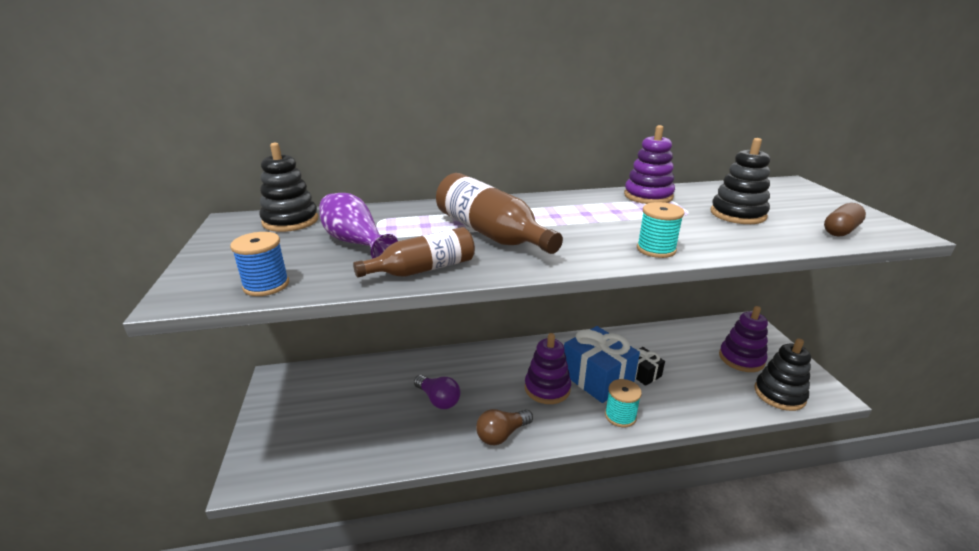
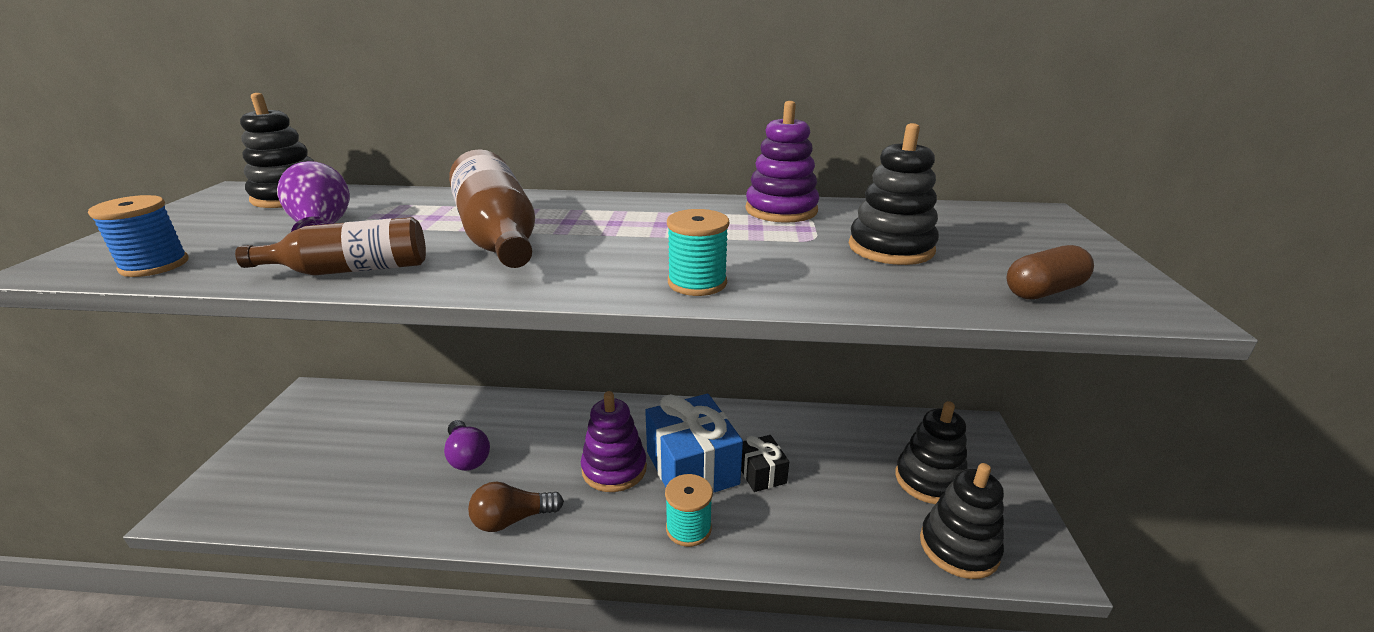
camera: 15 degrees right, 0 degrees up
(741, 358) = (929, 480): purple stacking toy -> black stacking toy

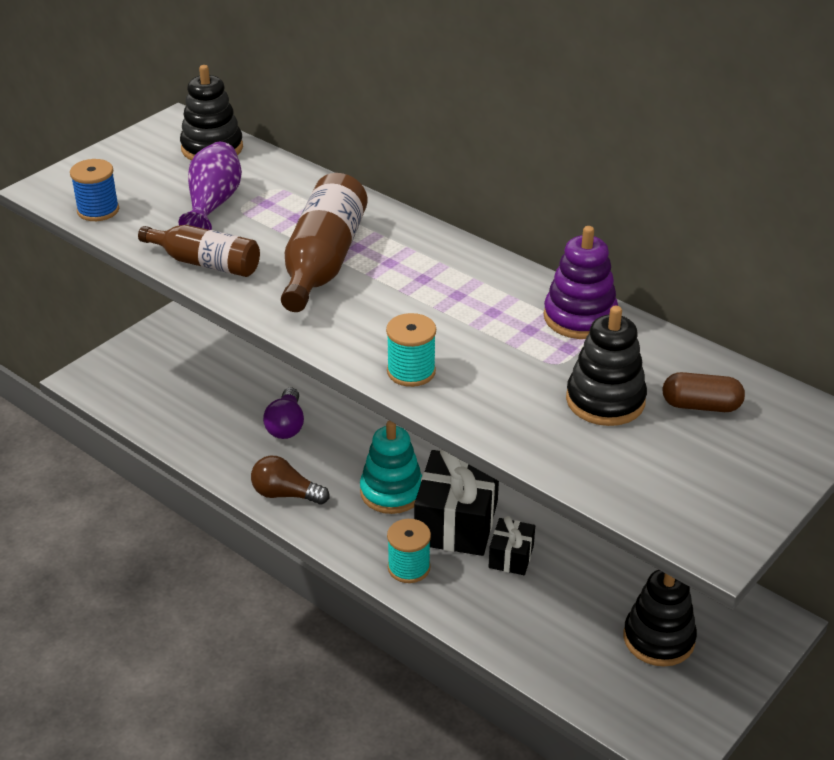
camera: 35 degrees right, 10 degrees up
(614, 469) = (391, 492): purple stacking toy -> turquoise stacking toy
(692, 467) = (456, 522): blue gift -> black gift
(958, 547) = (614, 696): black stacking toy -> none
(1044, 291) = (653, 491): brown capsule -> brown capsule (701, 406)

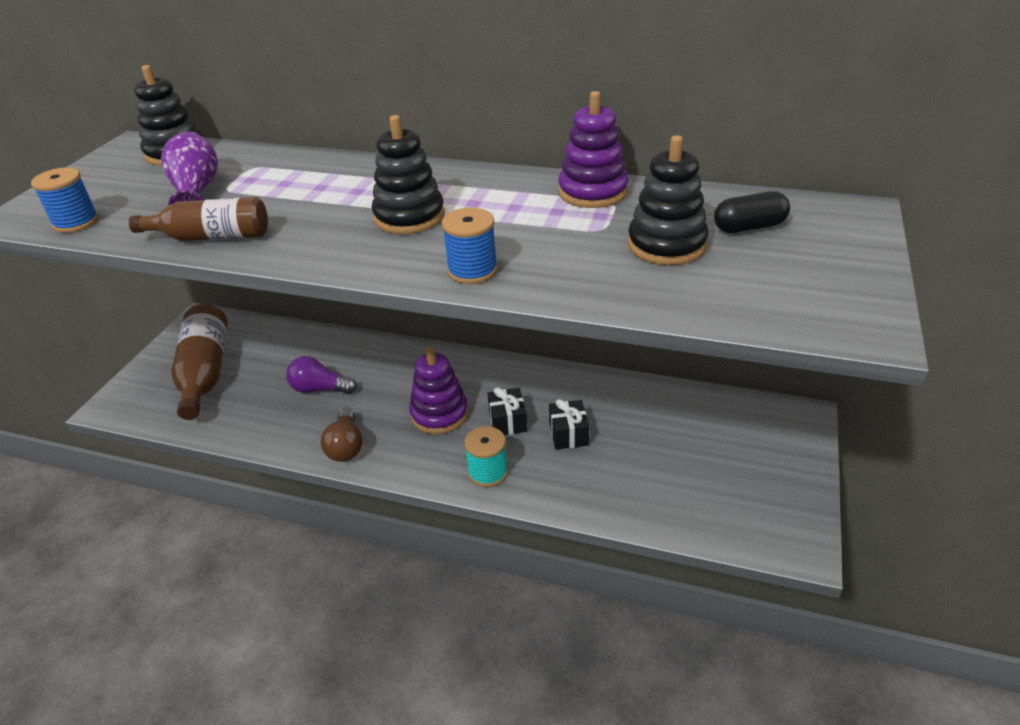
camera: 20 degrees left, 0 degrees up
(285, 494) = (346, 446): brown light bulb -> brown light bulb turned 90 degrees counterclockwise
(286, 425) = (320, 389): purple light bulb -> purple light bulb turned 120 degrees clockwise
(323, 261) = (330, 208): brown bottle -> brown bottle (205, 373)
(391, 492) = (439, 414): turquoise stacking toy -> purple stacking toy
(411, 371) = (472, 270): turquoise spool -> blue spool
(456, 522) = (508, 421): black gift -> black gift, size x0.52
(658, 639) = (725, 459): black stacking toy -> black stacking toy (409, 217)
(701, 406) = (749, 227): brown capsule -> black capsule

